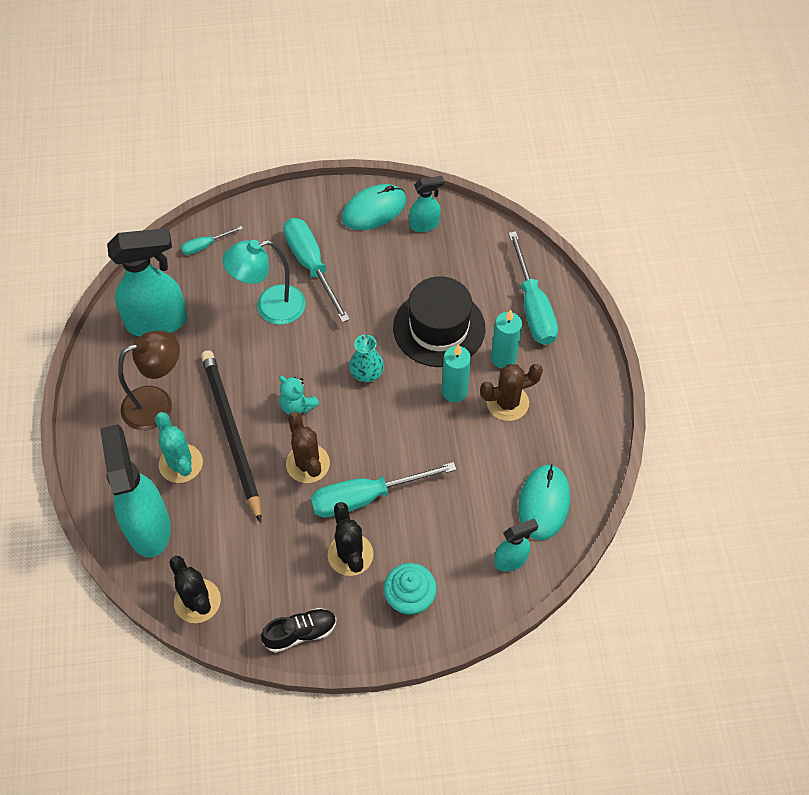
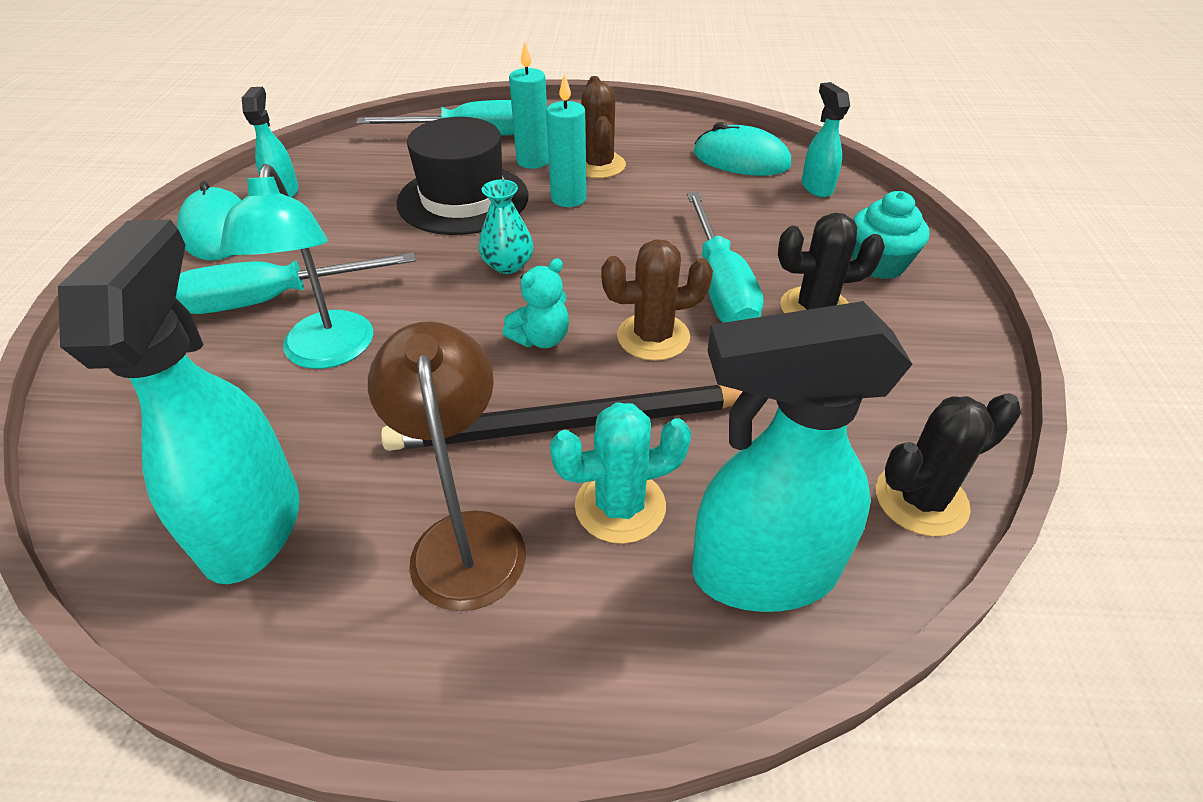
camera: 80 degrees left, 15 degrees down
(205, 246) = (116, 431): turquoise screwdriver -> none
(300, 633) = (955, 371): black shoe -> none

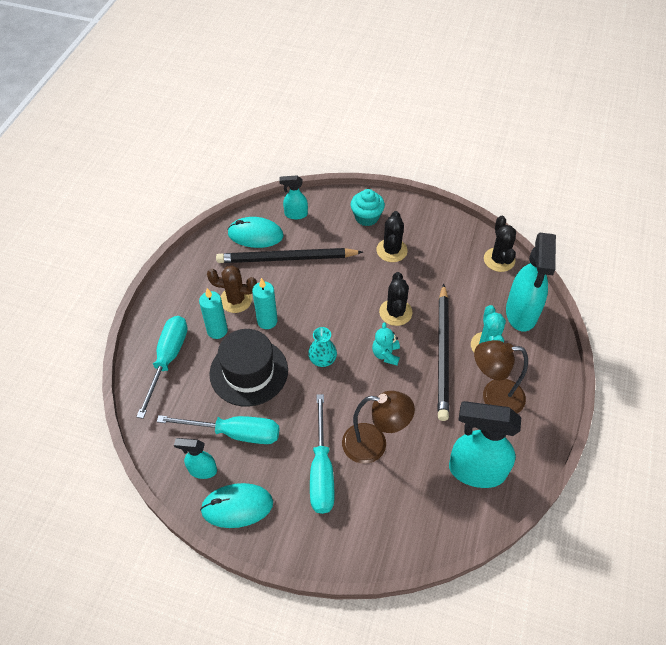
camera: 75 degrees left, 10 degrees up
(326, 353) = (374, 444): turquoise lamp -> brown lamp
(541, 339) = (386, 354): turquoise teddy bear -> turquoise teddy bear turned 150 degrees counterclockwise
(653, 337) = (395, 312): brown cactus -> black cactus
(711, 195) = (287, 258): none -> black pencil
(720, 285) = (366, 278): turquoise screwdriver -> turquoise screwdriver (235, 433)
(741, 159) = (255, 235): turquoise mouse -> turquoise mouse turned 60 degrees clockwise

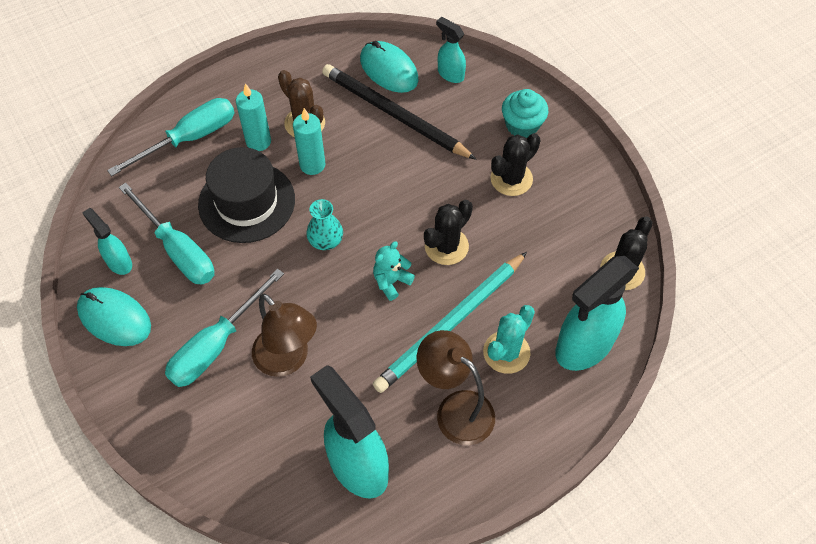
camera: 40 degrees right, 5 degrees up
(443, 353) = (451, 324): black pencil -> turquoise pencil

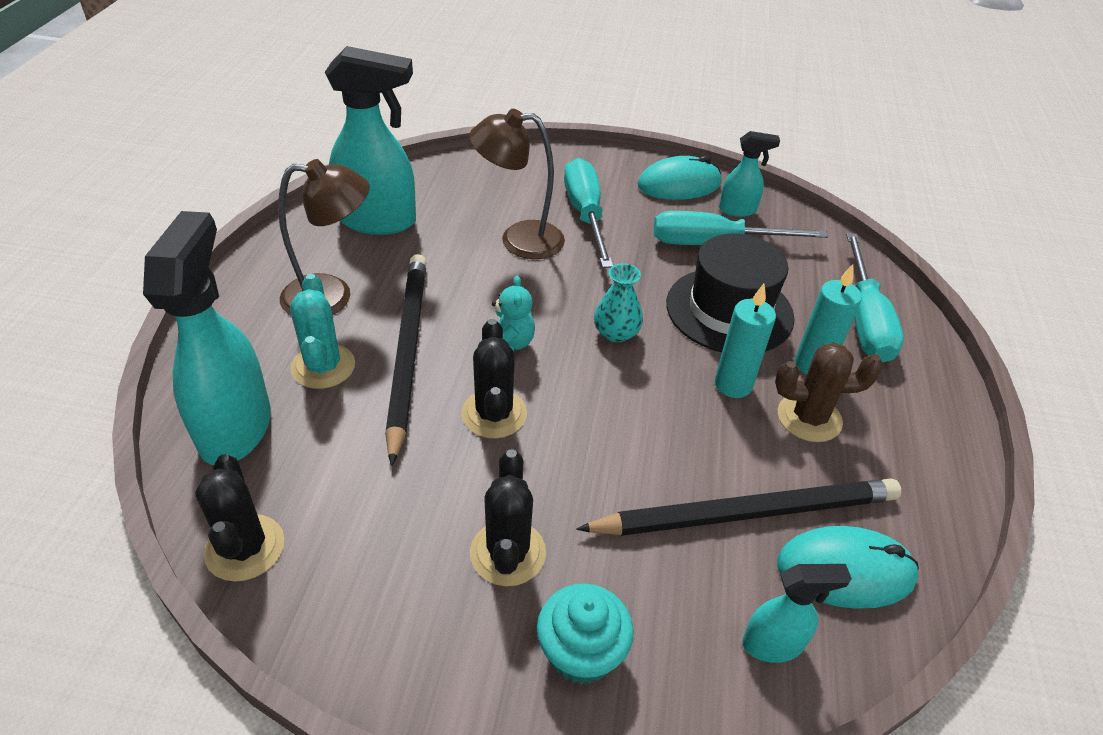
camera: 130 degrees right, 15 degrees down
(451, 324) = (407, 352): turquoise pencil -> black pencil

